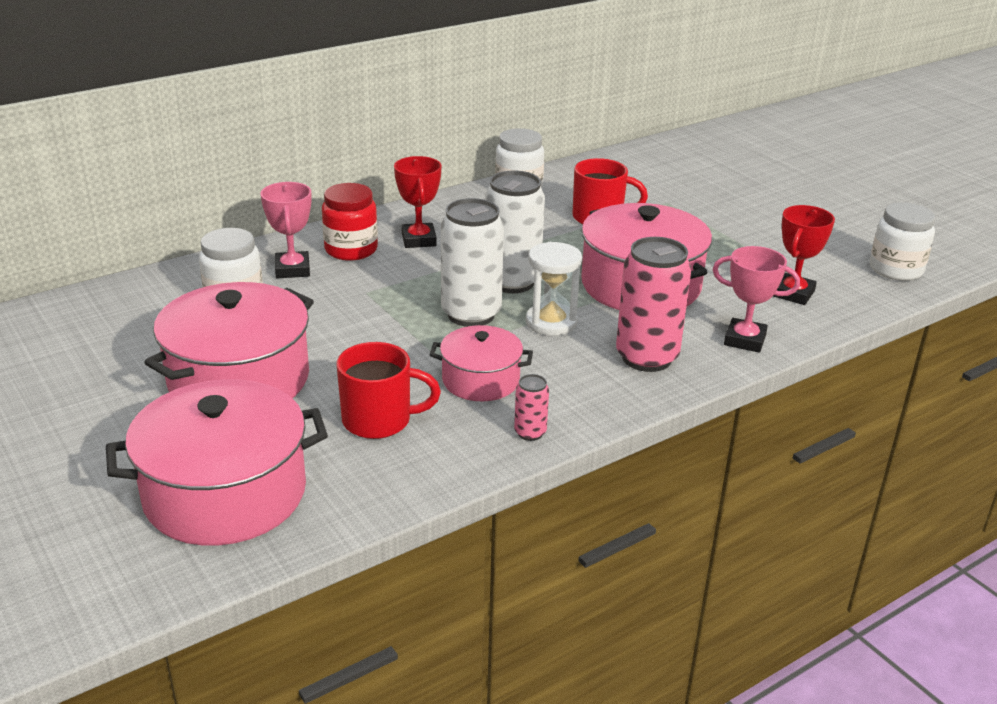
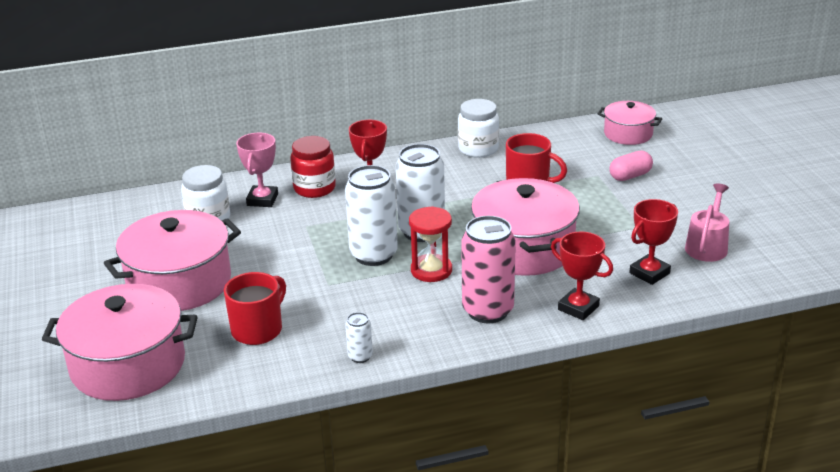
camera: 20 degrees right, 0 degrees up
(379, 420) = (258, 329): red mug -> red mug turned 75 degrees counterclockwise
(481, 380) = (349, 309): pink pot -> pink pot (628, 134)
(530, 433) = (360, 356): pink can -> white can
(551, 322) = (431, 270): white hourglass -> red hourglass
(702, 199) = (630, 176): none -> pink capsule
(744, 340) = (578, 308): pink trophy -> red trophy
(831, 259) = (707, 246): none -> pink watering can
(896, 269) = (759, 263): white jar -> none

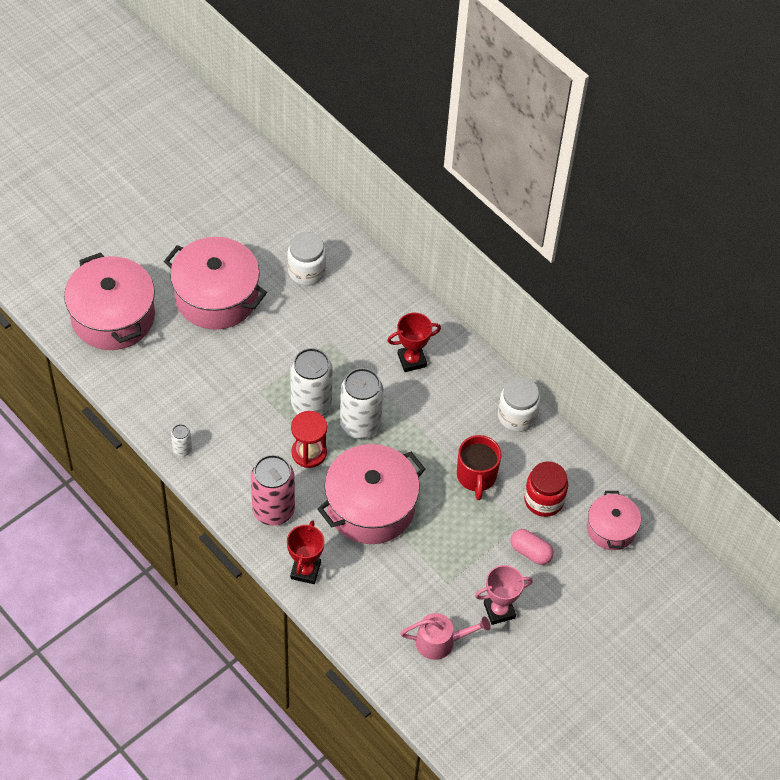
camera: 60 degrees right, 25 degrees up
(258, 329) = (184, 373): red mug -> none
(262, 200) = (352, 293): pink trophy -> pink trophy (499, 610)
(314, 188) = (388, 321): red jar -> red jar (544, 500)
(649, 273) = (377, 608): red trophy -> none

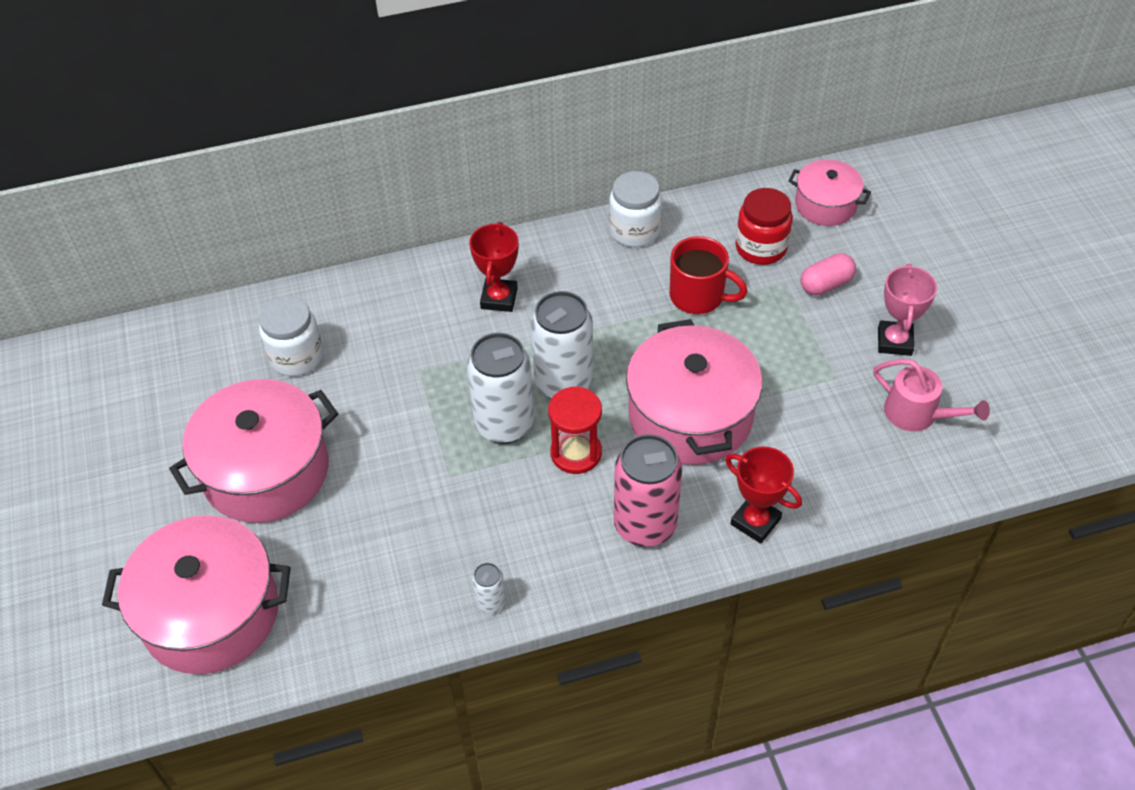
camera: 60 degrees left, 5 degrees down
(440, 641) = (917, 414): pink watering can -> pink watering can turned 105 degrees clockwise

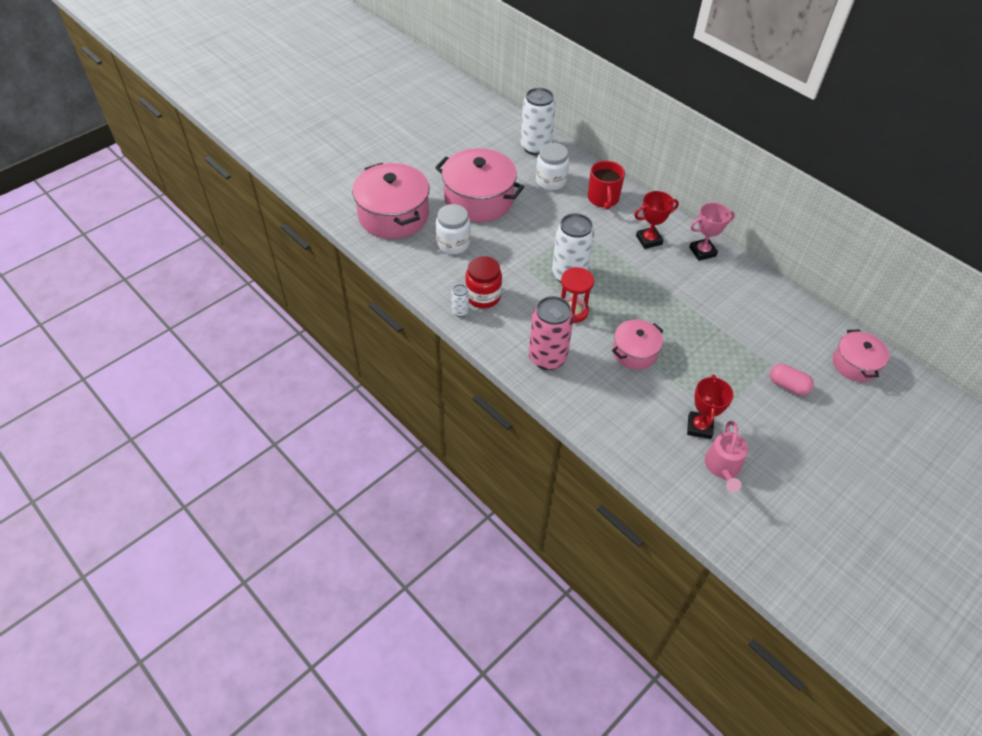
camera: 60 degrees right, 0 degrees up
(563, 383) = (614, 288): white can -> white can (535, 147)
(634, 231) = (747, 278): white jar -> white jar (453, 244)
(690, 415) = (634, 352): pink pot -> pink pot, size x0.56
(698, 296) = (724, 325): red mug -> red mug (603, 199)
(755, 521) = (584, 408): red trophy -> red trophy (699, 427)
(761, 248) = (788, 343): red jar -> red jar (483, 296)
(894, 341) = (772, 437): pink trophy -> pink trophy (702, 252)

